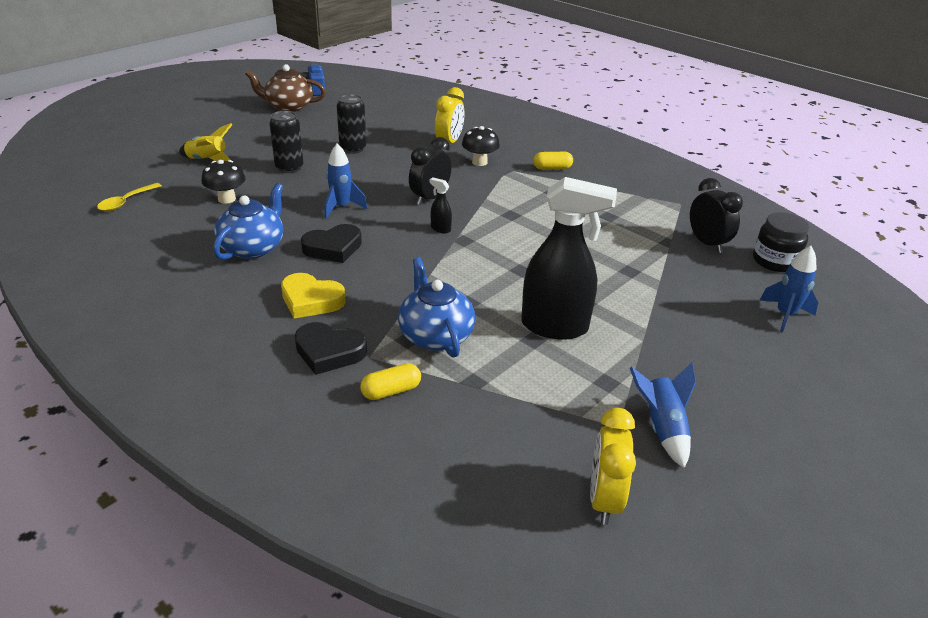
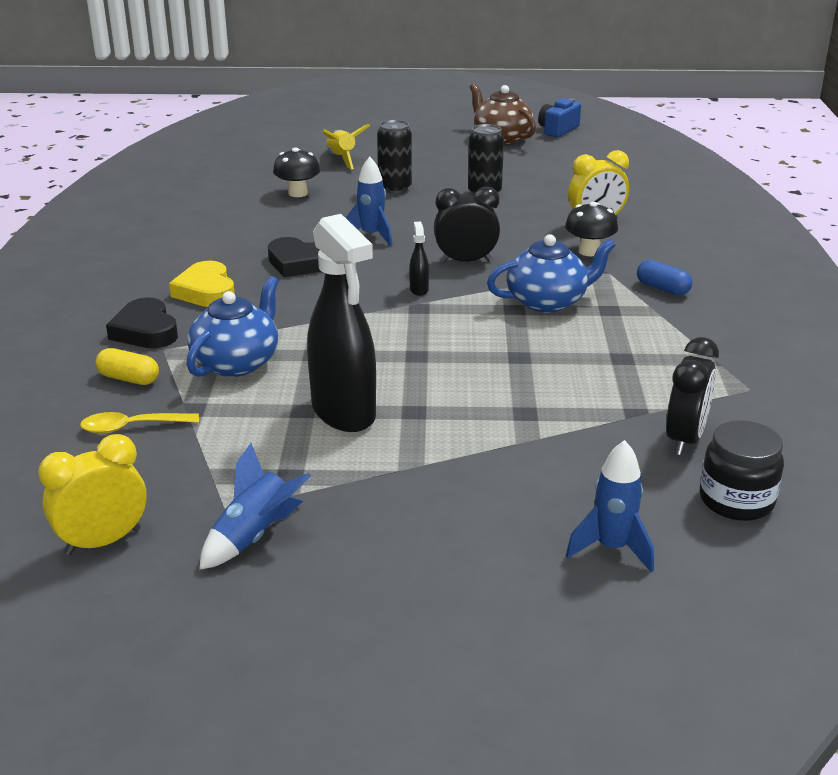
camera: 50 degrees right, 5 degrees down
(126, 202) = (227, 168): yellow spoon -> yellow spoon (132, 427)
(253, 248) = (244, 236): blue teapot -> blue teapot (548, 302)
(552, 168) = (662, 289): yellow capsule -> blue capsule

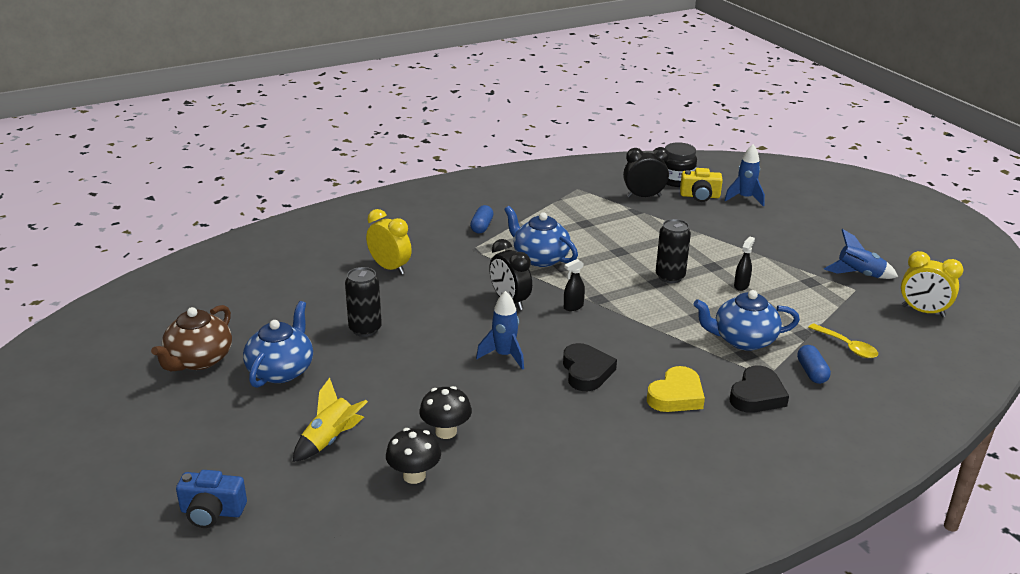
camera: 120 degrees left, 0 degrees up
(129, 379) = (811, 372): yellow capsule -> blue capsule
(344, 413) = (741, 286): black spray bottle -> black spray bottle, size x0.40
(395, 188) = (389, 379): black can -> black can (670, 277)
(454, 158) = (281, 370): none -> blue teapot
(558, 130) = (155, 333): blue camera -> blue camera (212, 512)
(589, 251) = (446, 260): black mushroom -> black mushroom (414, 476)
(653, 499) = (700, 196): none -> yellow camera

